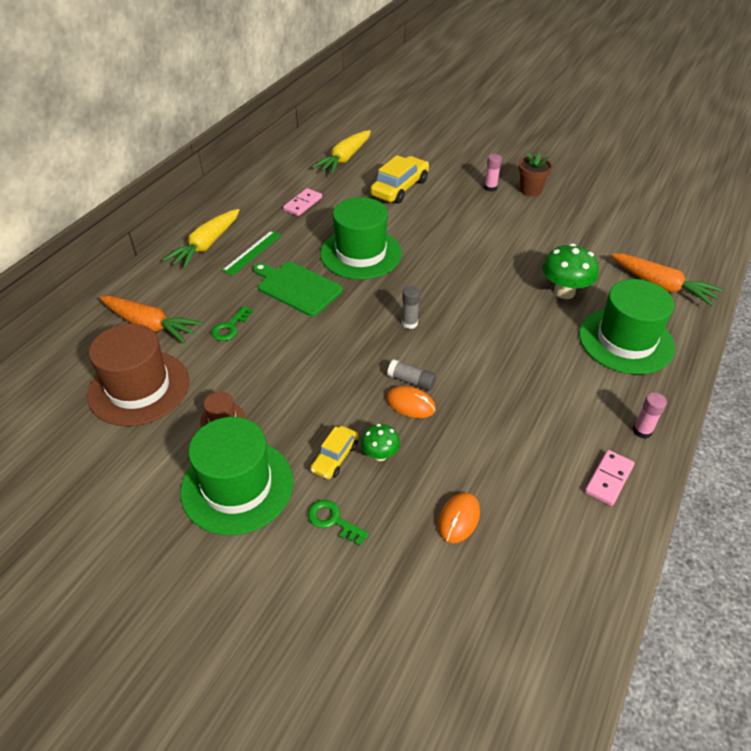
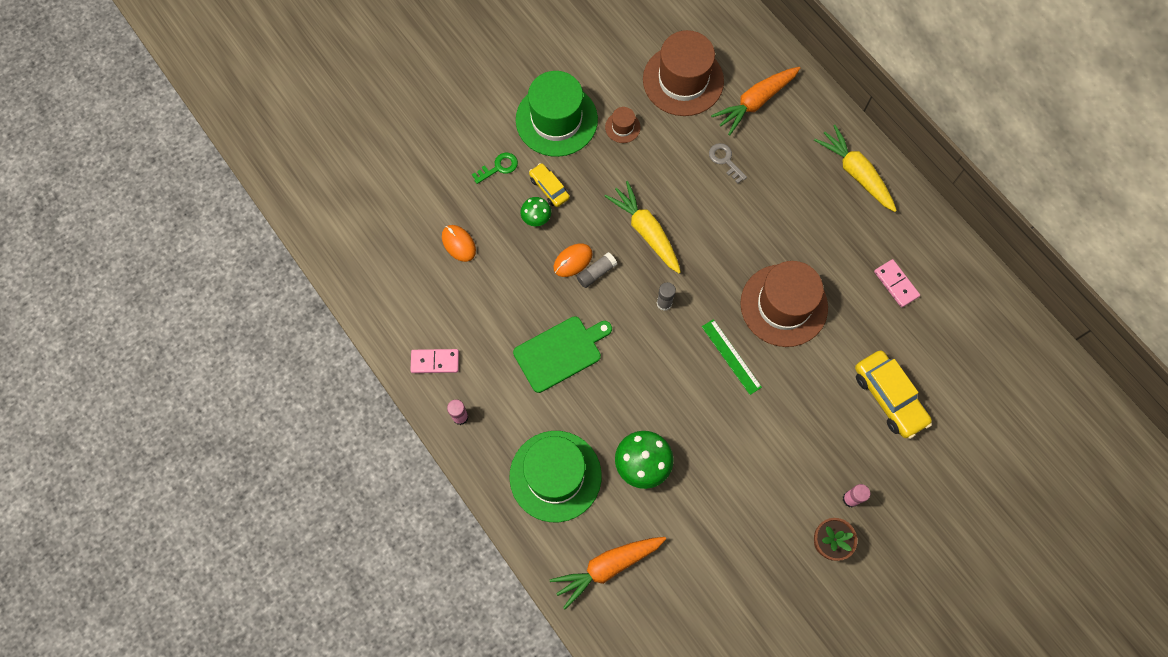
camera: 115 degrees right, 25 degrees up
(230, 327) = (725, 160): green key -> grey key
(252, 252) = (827, 209): green ruler -> green ruler (731, 356)
(297, 288) = (755, 230): green cutting board -> green cutting board (560, 352)
(344, 159) = (976, 364): yellow carrot -> yellow carrot (646, 231)
(361, 253) = (783, 305): green hat -> brown hat
(608, 479) = (435, 361): pink domino -> pink domino turned 60 degrees counterclockwise

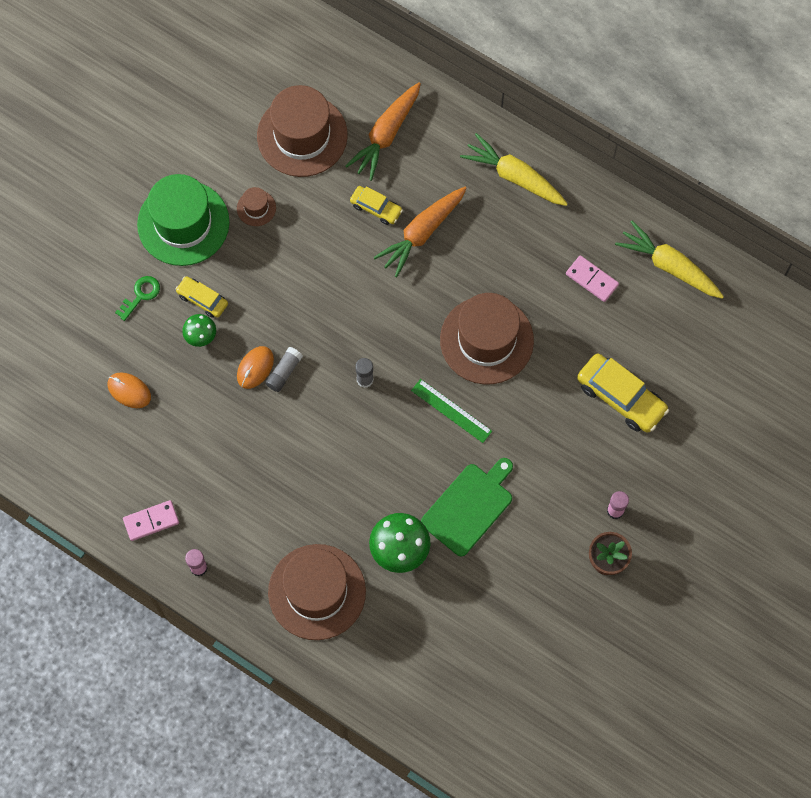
camera: 20 degrees left, 0 degrees up
(555, 476) = (317, 592): green hat -> brown hat
(560, 352) = (276, 467): green cutting board -> green cutting board (469, 507)
(607, 567) = (400, 661): orange carrot -> orange carrot (422, 233)
(646, 231) = (320, 311): yellow carrot -> yellow carrot (669, 266)
(725, 160) = (376, 208): grey key -> yellow car

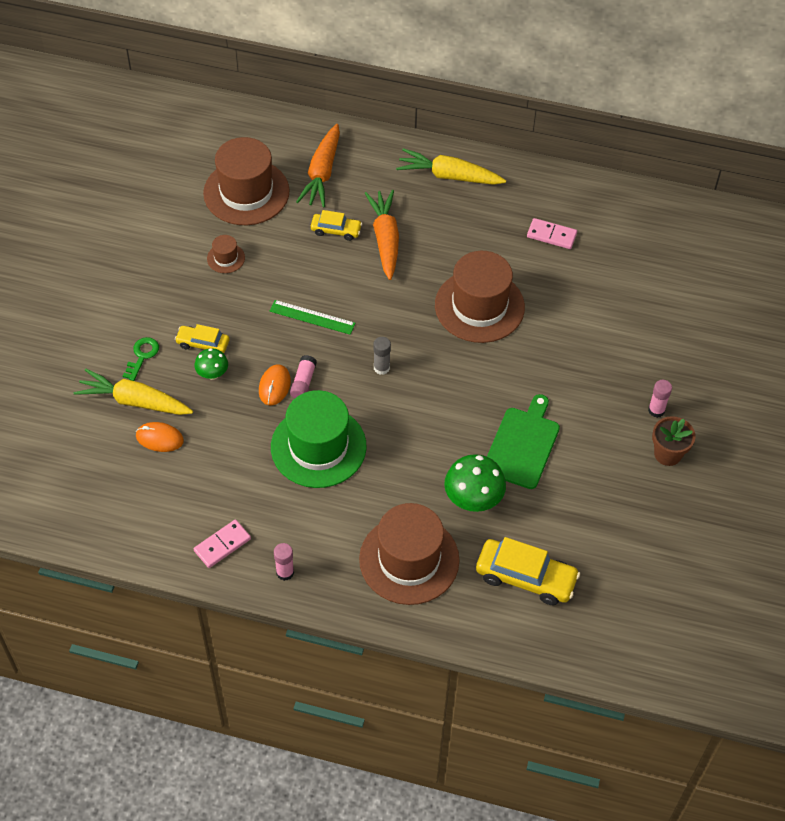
camera: 20 degrees left, 15 degrees down
(183, 223) = (161, 287): green hat -> green hat (318, 447)
(284, 372) = (303, 382): grey glue stick -> pink glue stick
(422, 233) = (385, 239): orange carrot -> orange carrot turned 150 degrees clockwise
(451, 410) = (472, 371): green ruler -> green ruler (312, 317)
(621, 397) = (619, 318): yellow car -> yellow car (525, 577)
(669, 266) = (613, 208): yellow carrot -> yellow carrot (134, 401)

